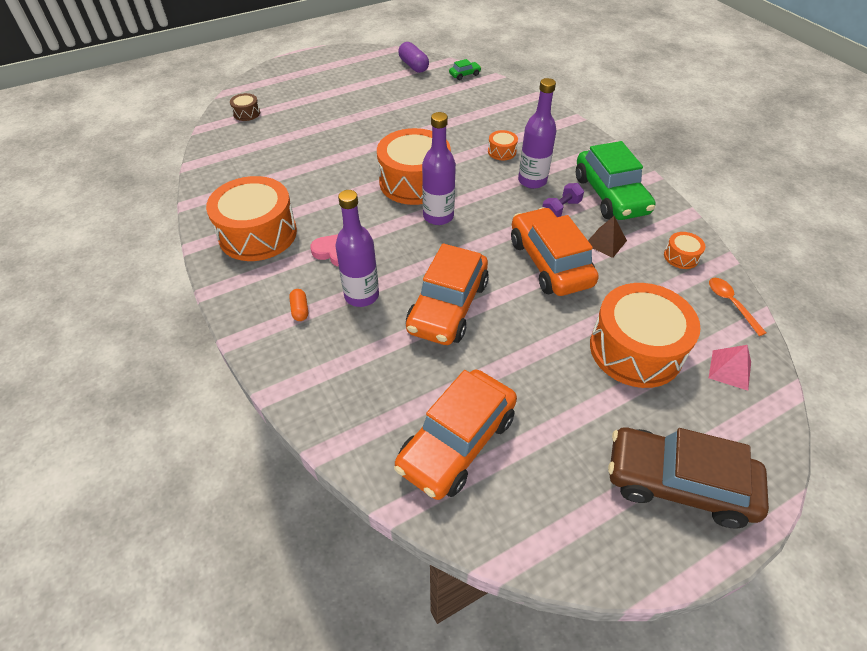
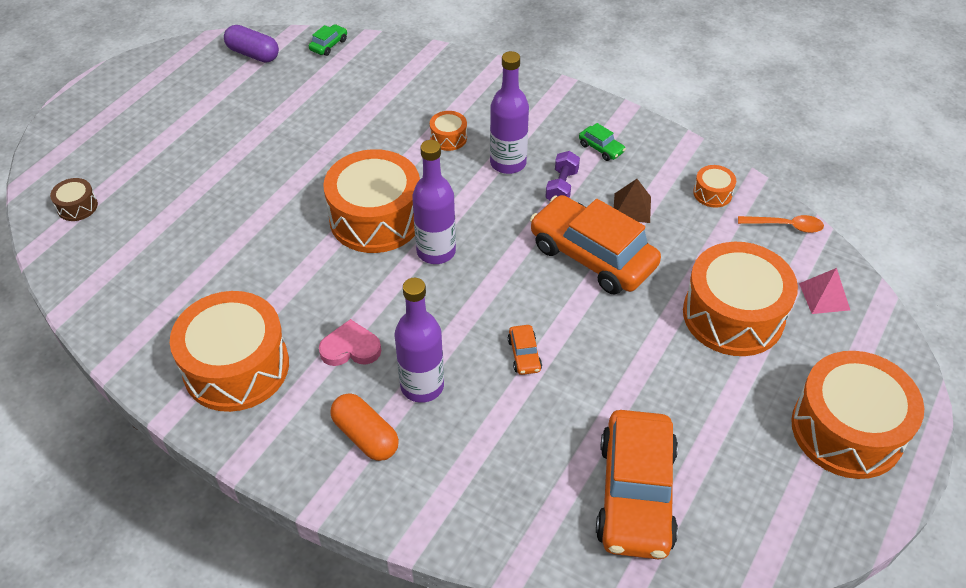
camera: 30 degrees left, 0 degrees up
(300, 310) = (365, 436): orange capsule -> orange capsule, size x1.73
(448, 306) = (524, 355): orange car -> orange car, size x0.40
(610, 195) = (601, 148): green car -> green car, size x0.40
(678, 484) = (847, 430): brown car -> orange drum
(730, 303) = (786, 226): orange spoon -> orange spoon turned 150 degrees clockwise

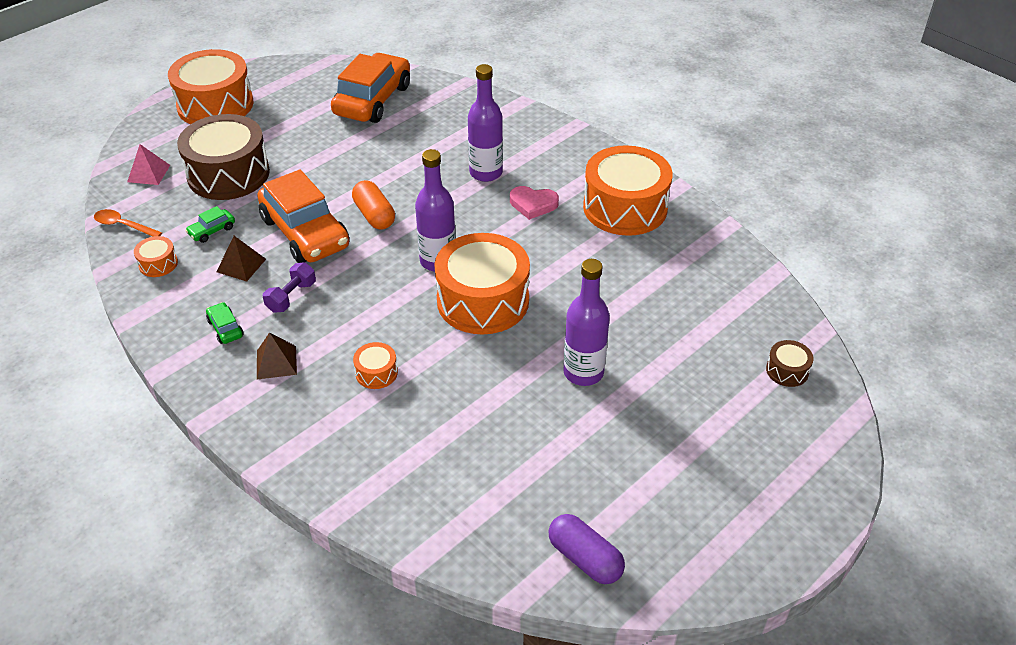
camera: 165 degrees left, 5 degrees down
(328, 45) = (476, 552): green car -> green car (212, 231)
(365, 436) = (535, 153): orange capsule -> orange capsule (374, 215)
(508, 163) = (329, 331): purple bottle -> purple bottle (583, 372)
(524, 355) = (402, 178): orange car -> none
(537, 130) = (276, 362): none -> brown pyramid
(733, 315) = (228, 174): orange drum -> brown drum

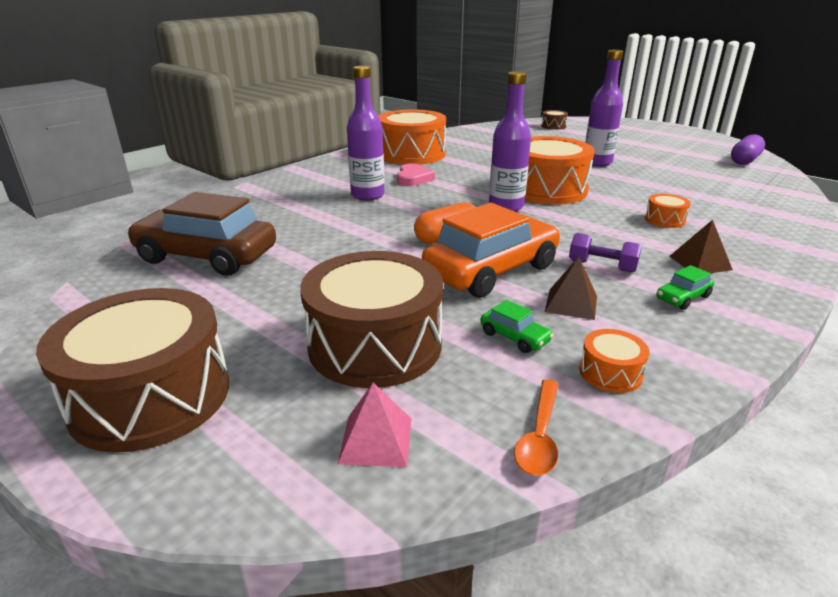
camera: 95 degrees left, 15 degrees down
(215, 105) = (151, 396): orange drum -> brown drum
(372, 100) = (206, 256): orange car -> brown car

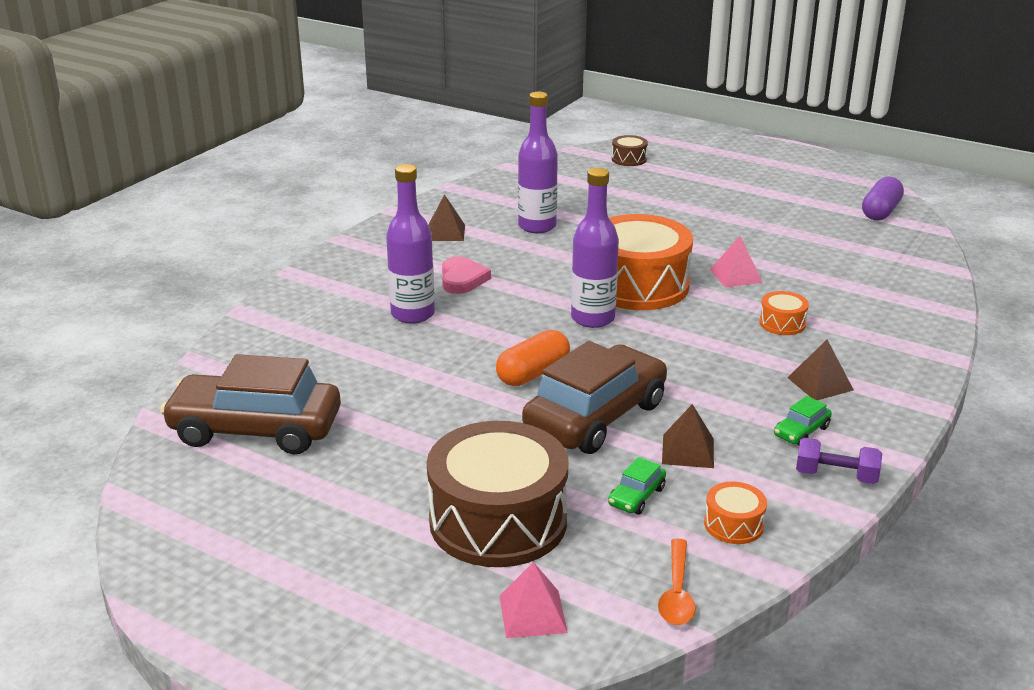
camera: 10 degrees left, 0 degrees up
(151, 396) = (298, 600): brown drum -> none
(411, 154) = (445, 232): orange drum -> brown pyramid
(491, 270) = (595, 416): orange car -> brown car
(514, 337) = (636, 496): green car -> green car turned 90 degrees clockwise
(597, 162) = (696, 230): purple bottle -> purple bottle (537, 226)
(602, 266) = (715, 399): purple dumbbell -> purple dumbbell (836, 476)
(626, 189) = (735, 276): none -> pink pyramid

